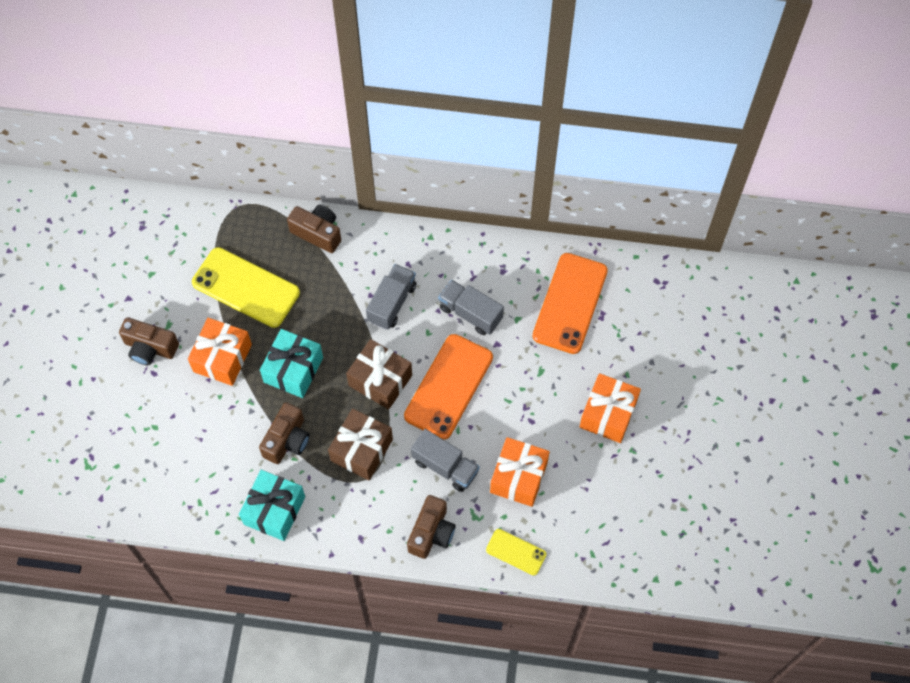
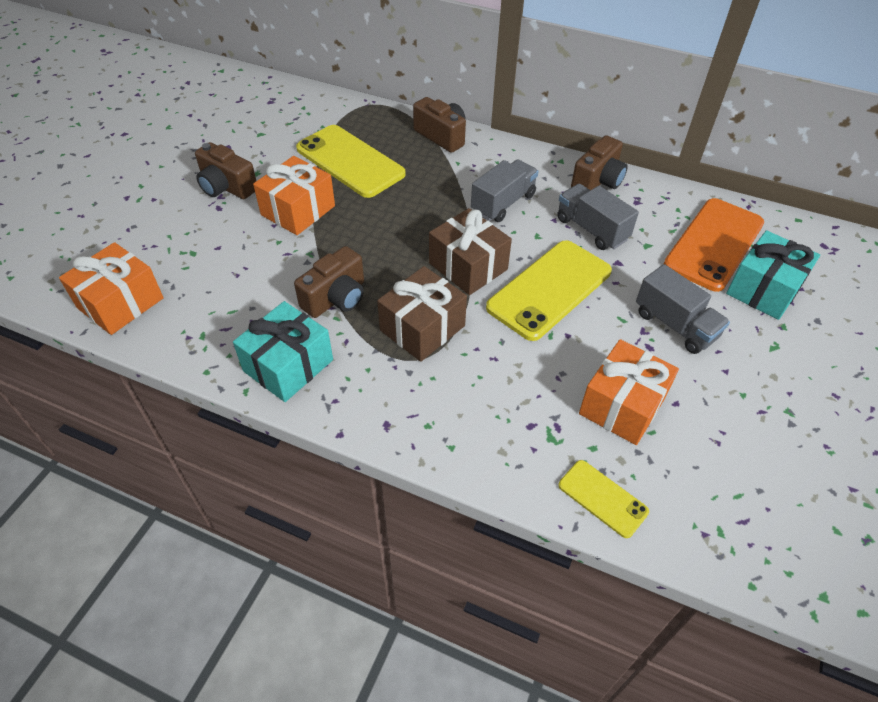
camera: 15 degrees right, 15 degrees down
(293, 370) = (371, 236): turquoise gift -> turquoise gift (763, 289)
(431, 533) = (485, 442): brown camera -> brown camera (597, 181)
(445, 466) = (524, 369): grey truck -> grey truck (675, 325)
(448, 386) = (549, 289): orange phone -> yellow phone
(608, 414) = (755, 362): orange gift -> orange gift (120, 303)

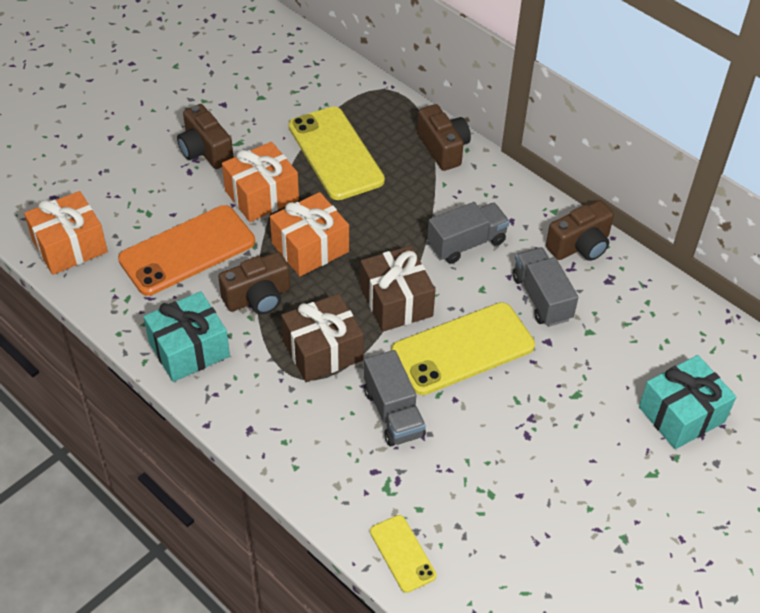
camera: 20 degrees right, 0 degrees up
(622, 405) = (467, 480): orange gift -> orange gift (310, 247)
(675, 325) = (566, 422): grey truck -> grey truck (393, 413)
(714, 244) = (661, 351): orange phone -> orange phone (187, 251)

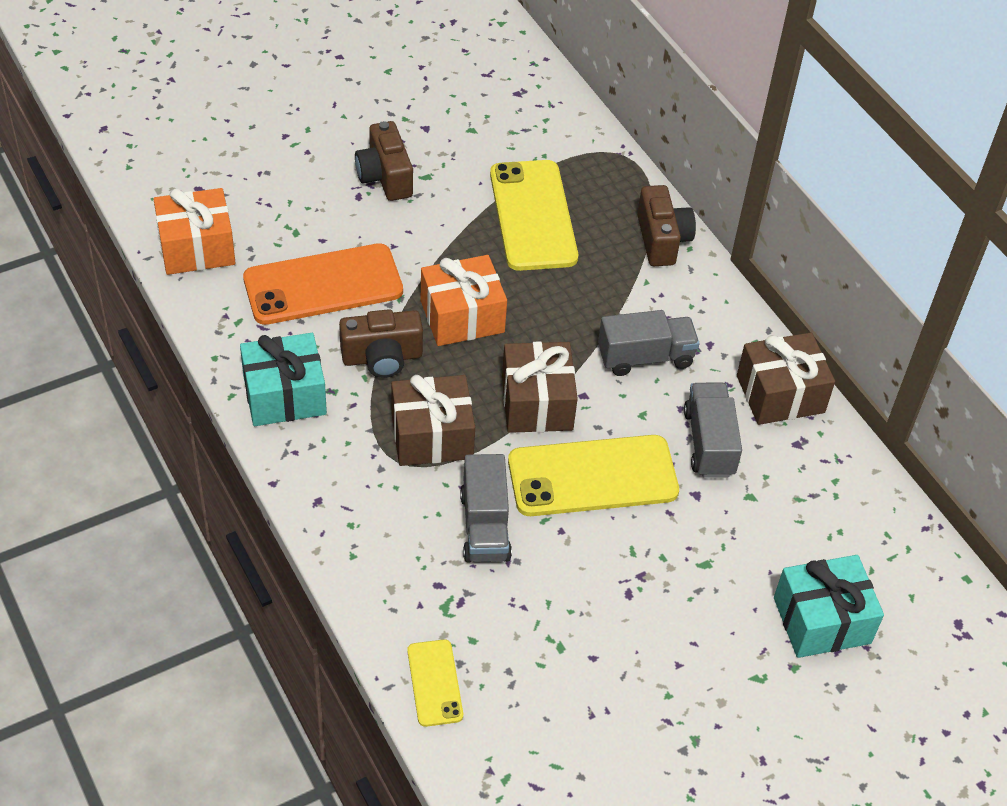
camera: 15 degrees right, 0 degrees up
(262, 195) = (430, 243): orange gift -> none
(580, 245) = (780, 394): brown camera -> brown gift

